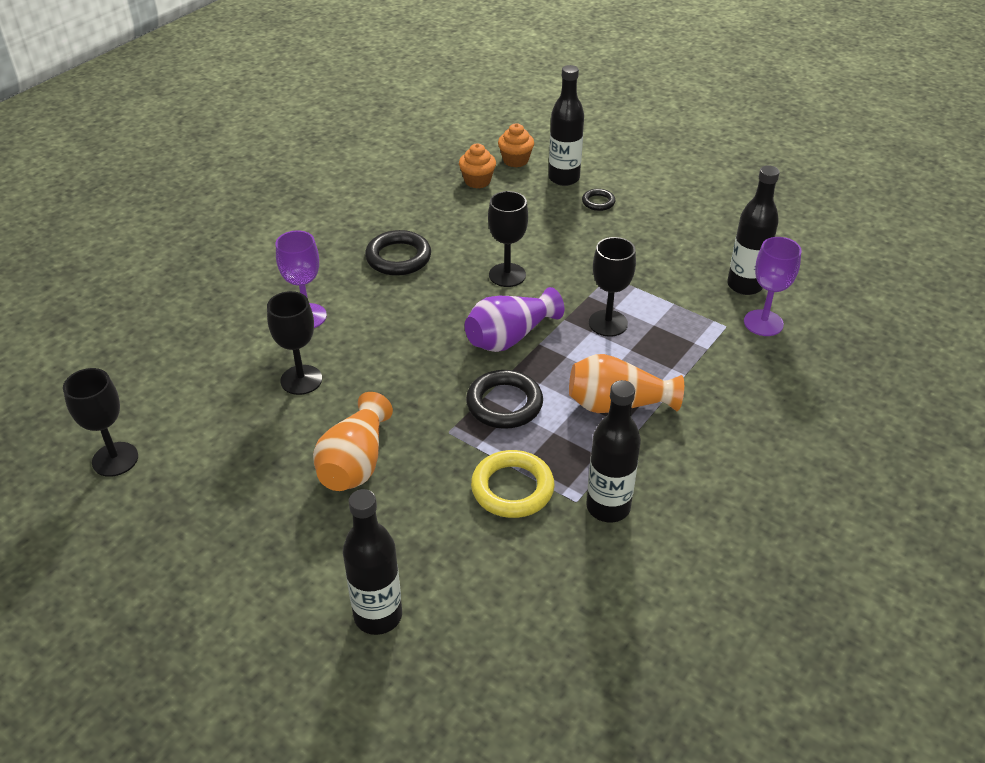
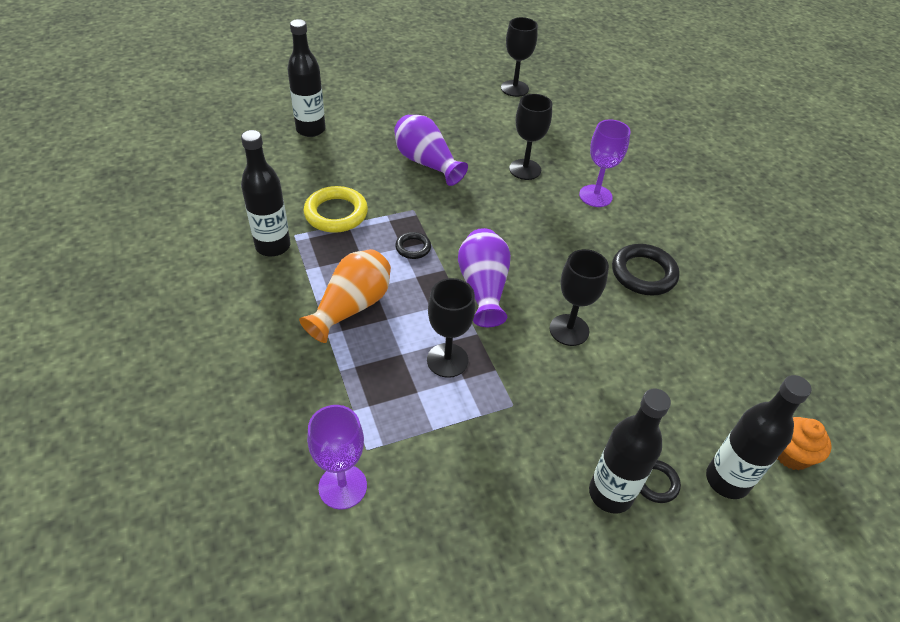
camera: 120 degrees right, 5 degrees up
(355, 462) = (426, 163): orange vase -> purple vase
(477, 181) = (756, 394): orange cupcake -> none
(504, 404) = (413, 247): black ring -> black ring, size x0.54
(744, 285) = (408, 518): black bottle -> black bottle (610, 494)

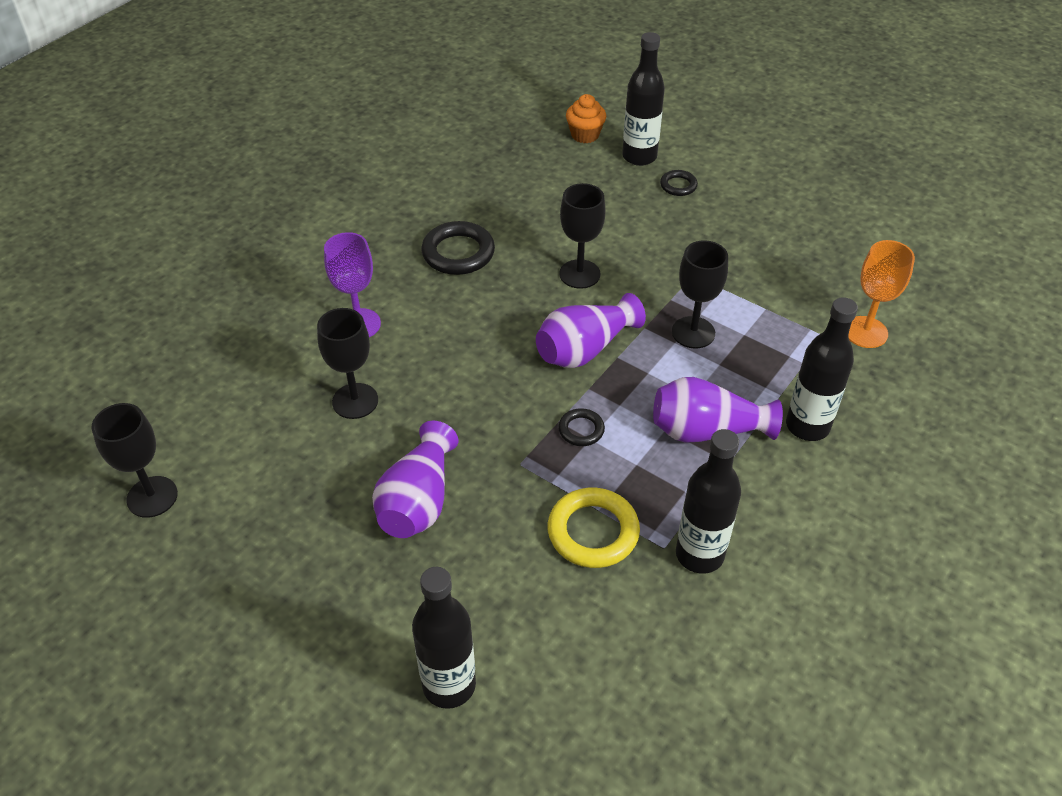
camera: 120 degrees left, 0 degrees up
(342, 486) = (865, 332): purple goblet -> orange goblet
(351, 307) = (706, 430): orange vase -> purple vase
(610, 494) = (711, 202): black bottle -> black bottle (807, 426)

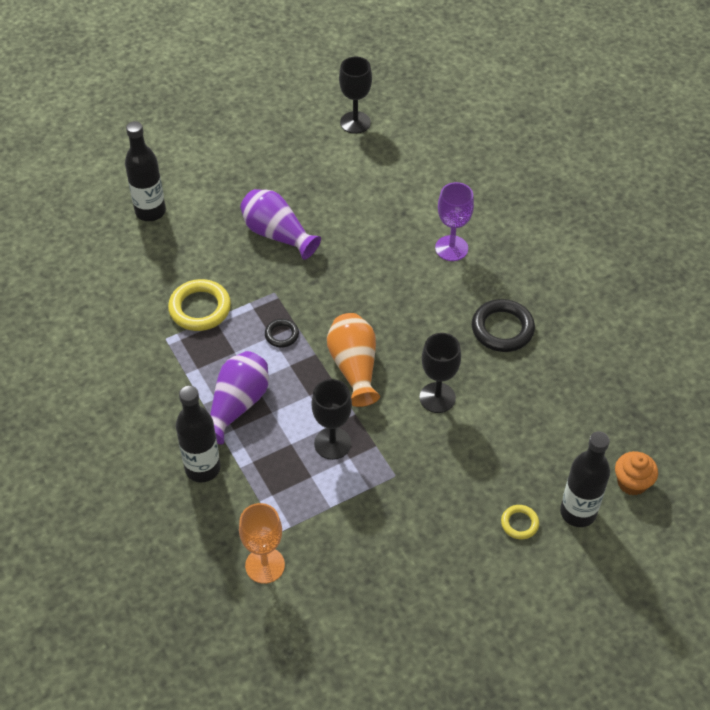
camera: 115 degrees right, 5 degrees up
(355, 401) = (378, 227): black goblet -> none
(585, 349) = (354, 367): purple vase -> orange vase
(678, 185) = (519, 523): black ring -> yellow ring
(699, 554) = (148, 354): black bottle -> none

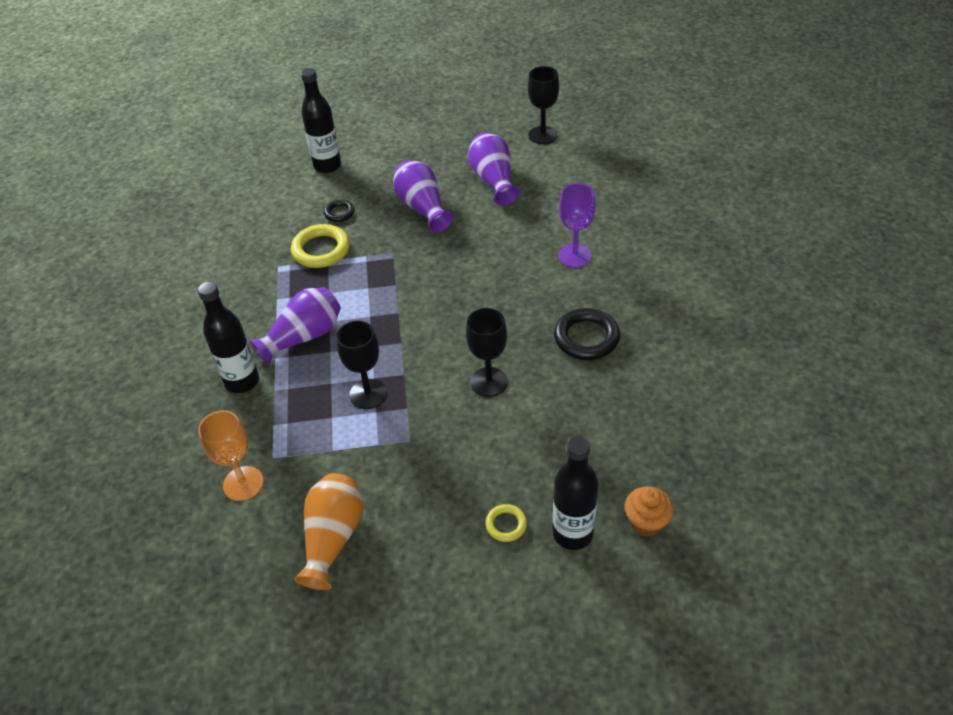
camera: 25 degrees right, 5 degrees down
(281, 335) = (378, 289): black ring -> black ring (339, 213)
(332, 185) = (493, 180): none -> purple vase
(354, 367) = (426, 334): orange vase -> orange vase (333, 538)

